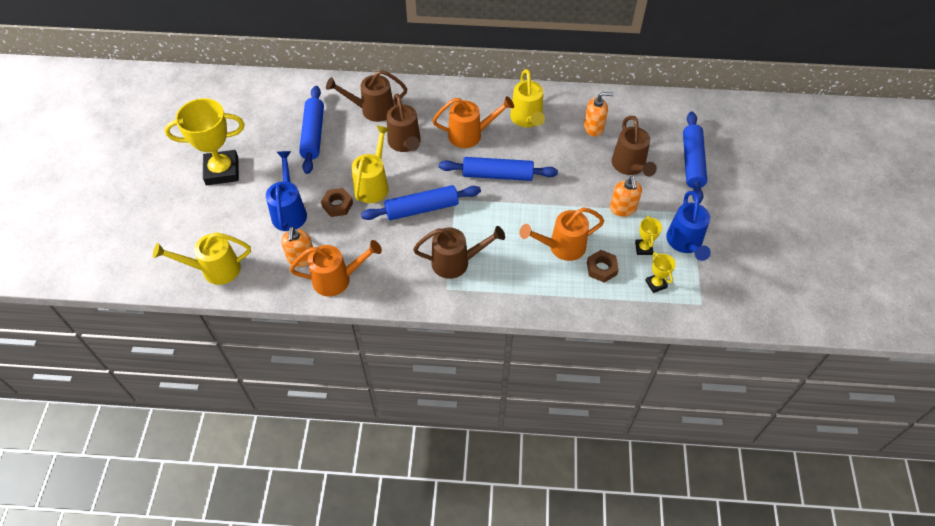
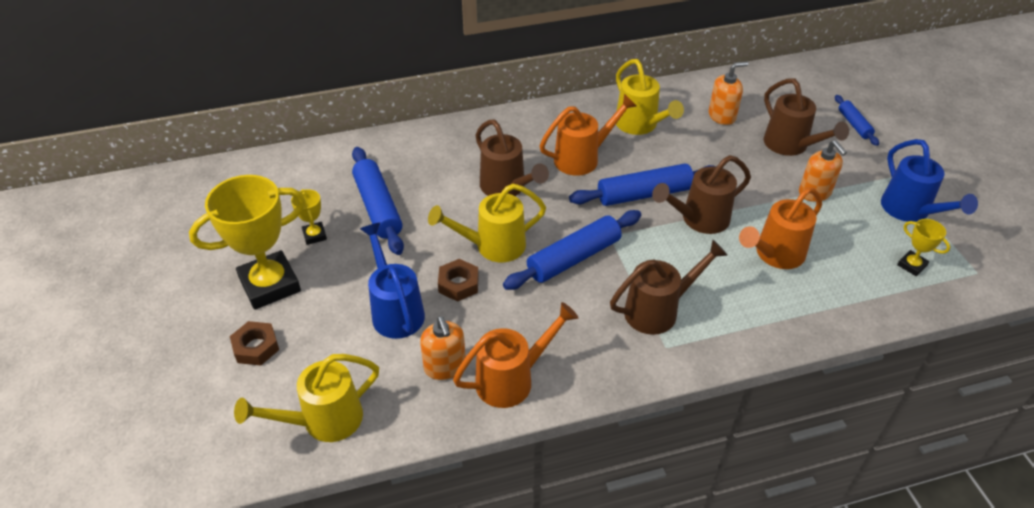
camera: 20 degrees left, 10 degrees down
(372, 110) = (441, 160): brown watering can -> brown watering can (699, 219)
(373, 184) = (493, 246): yellow watering can -> yellow watering can turned 105 degrees counterclockwise
(601, 268) = (838, 266): brown nut -> brown nut (256, 347)
(643, 248) = (869, 229): yellow trophy -> yellow trophy (314, 235)
(692, 162) = (854, 124): blue rolling pin -> blue rolling pin, size x0.55

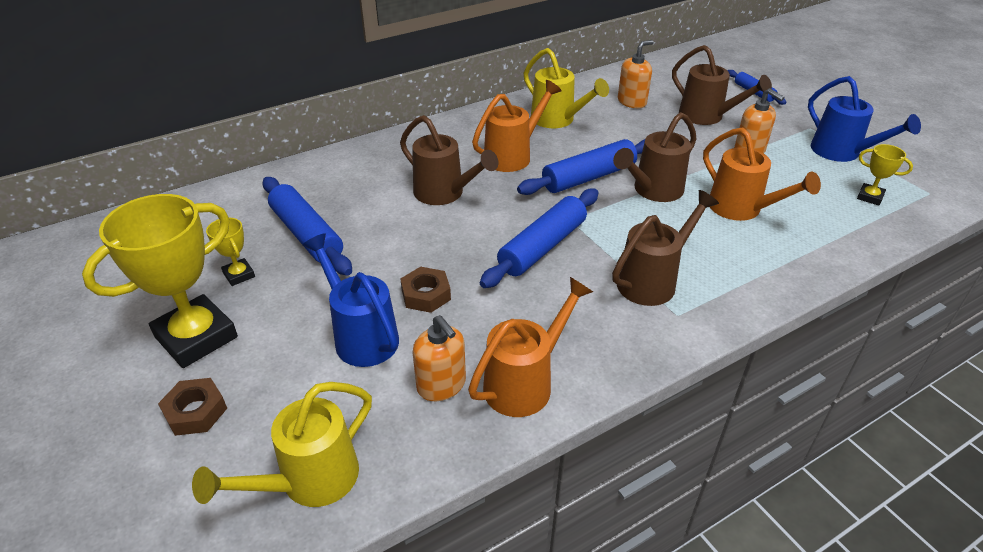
camera: 15 degrees left, 5 degrees down
(493, 246) = (451, 250): yellow watering can -> none
(775, 254) = (741, 209): orange watering can -> orange watering can turned 75 degrees counterclockwise

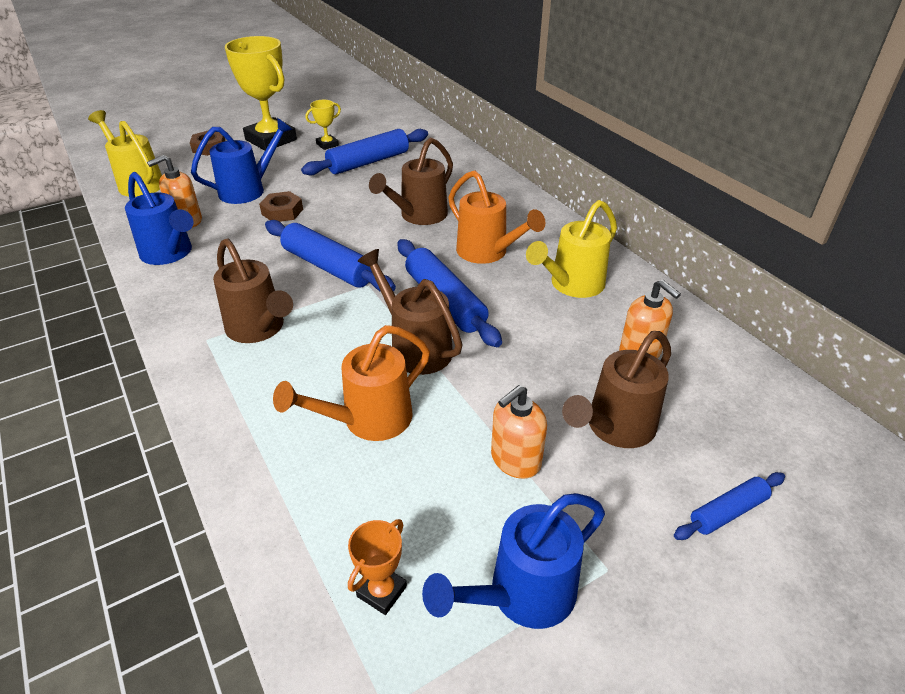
camera: 90 degrees right, 0 degrees up
(525, 383) = (169, 254): orange watering can -> blue watering can
(870, 197) = (382, 591): yellow trophy -> orange trophy

